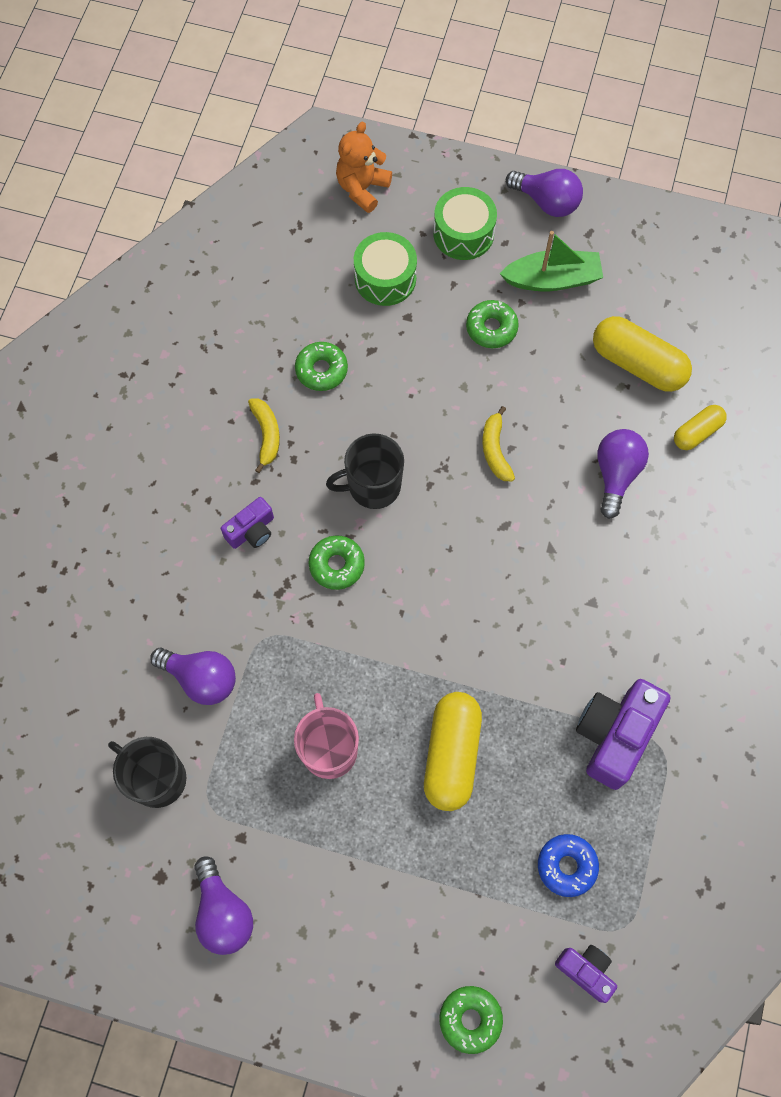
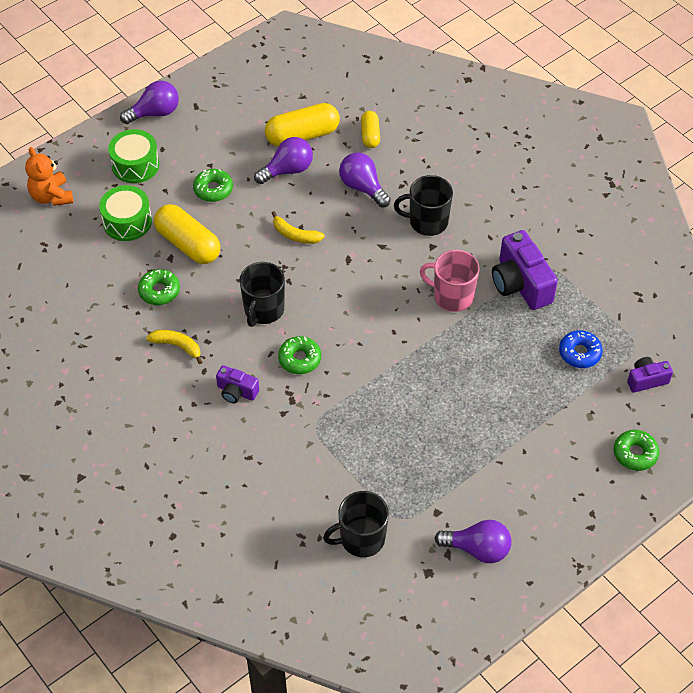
camera: 55 degrees left, 15 degrees down
(201, 679) = (314, 476): purple light bulb -> purple light bulb (287, 170)
(251, 531) = (236, 391): purple camera -> purple camera turned 120 degrees clockwise
(329, 749) = (416, 432): pink mug -> pink mug (452, 296)
(451, 754) = (470, 370): yellow capsule -> yellow capsule (188, 244)
(552, 279) = (209, 141): green boat -> none
(623, 575) = (427, 222): none -> black mug

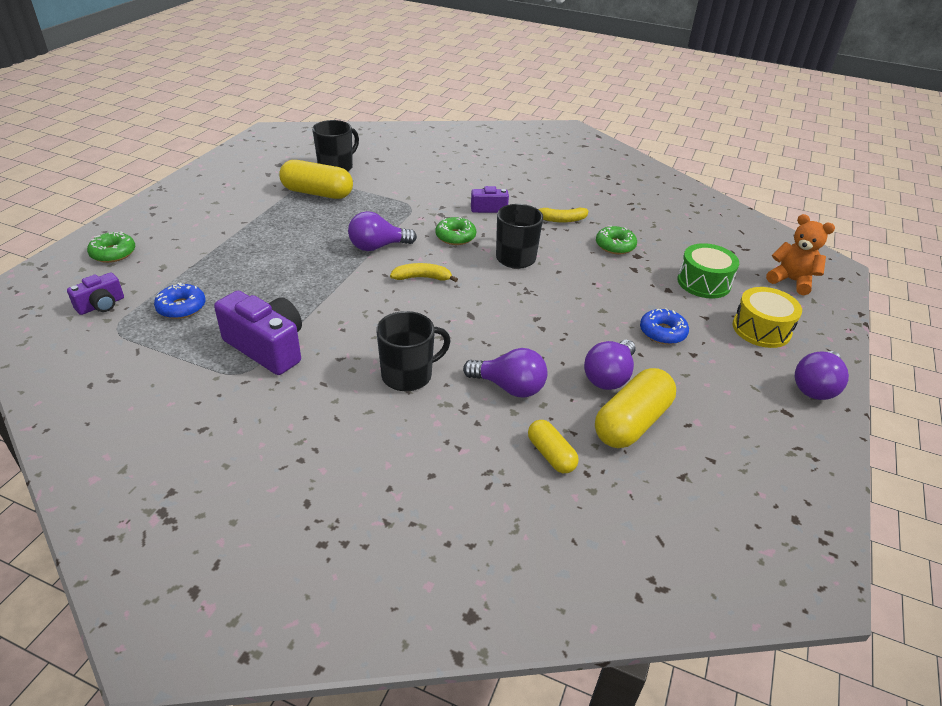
camera: 150 degrees right, 15 degrees down
(135, 165) = (761, 329): green drum -> yellow drum
(188, 244) = (631, 282): yellow capsule -> yellow capsule (317, 193)
(213, 189) = (662, 332): green donut -> blue donut
(295, 235) = (541, 319): yellow banana -> yellow banana (422, 278)
(452, 296) = (340, 315): pink mug -> none
(477, 549) = (245, 180): purple light bulb -> purple light bulb (377, 247)

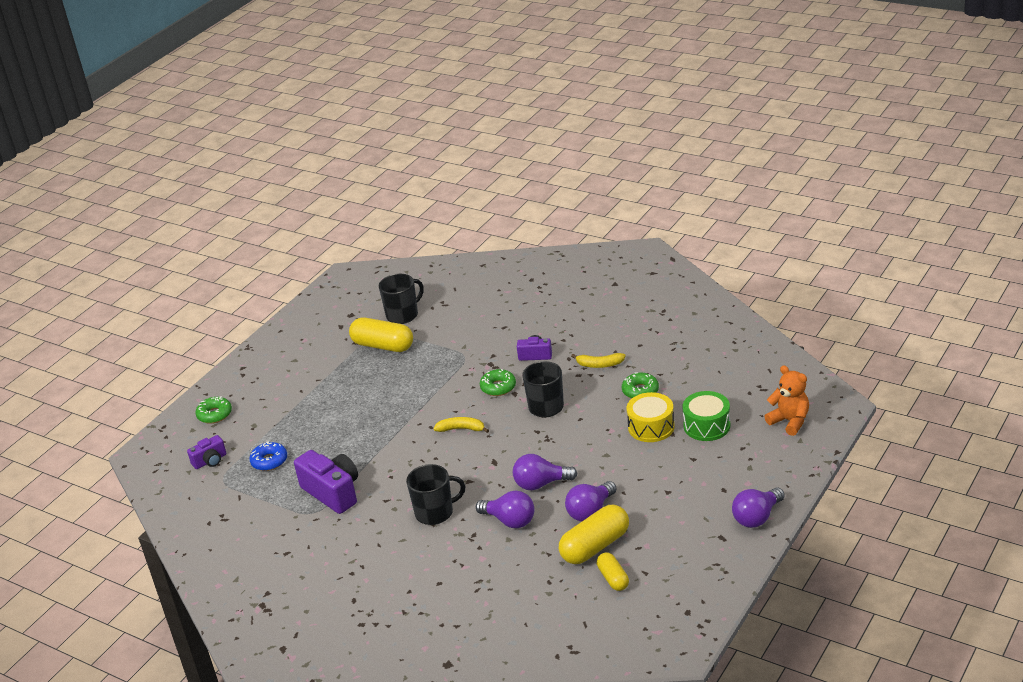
camera: 15 degrees right, 5 degrees down
(377, 247) = (429, 400): purple light bulb -> purple light bulb (541, 484)
(551, 455) = (527, 569): yellow capsule -> yellow capsule (613, 578)
(662, 332) = (649, 473): blue donut -> none
(761, 329) = (737, 468): yellow drum -> yellow drum (651, 427)

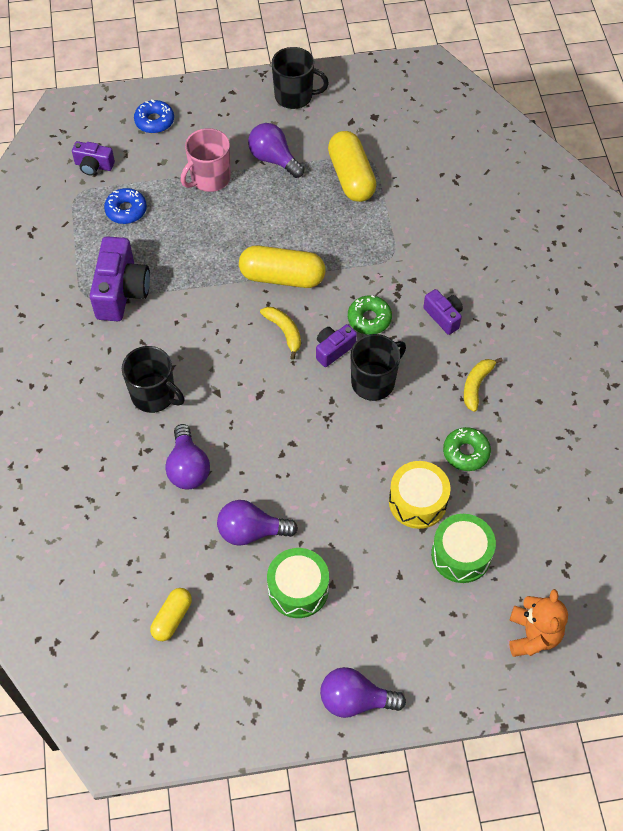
camera: 45 degrees right, 25 degrees up
(214, 414) = (154, 121): green donut -> blue donut
(298, 409) = (209, 178): none -> pink mug
(403, 315) = (409, 159): black mug -> black mug (294, 96)
(501, 413) = (333, 349): none -> purple camera
(541, 484) = (258, 458): purple light bulb -> purple light bulb (274, 159)
(595, 546) = (205, 570): yellow capsule -> yellow capsule (282, 277)
(599, 365) = (476, 385): yellow banana -> yellow banana turned 60 degrees clockwise
(655, 508) = (298, 589): none -> green drum

